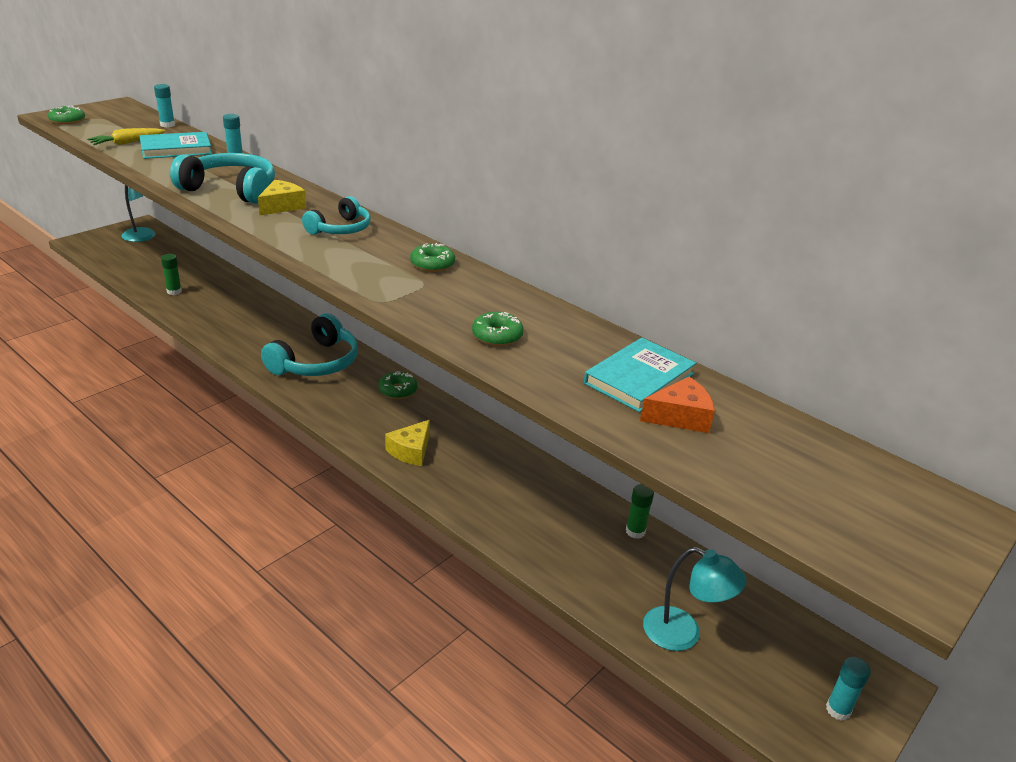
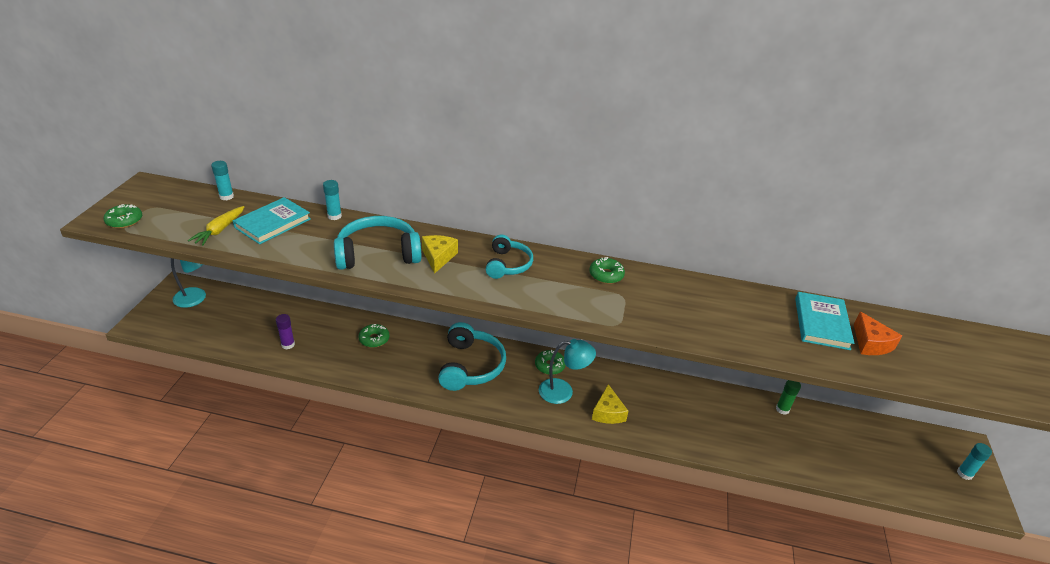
camera: 30 degrees left, 5 degrees up
(174, 291) = (288, 344): green glue stick -> purple glue stick
(497, 336) = (716, 323): green donut -> green donut (374, 339)
(680, 417) = (870, 343): orange cheese -> orange cheese turned 120 degrees clockwise
(683, 634) = (866, 467): turquoise lamp -> turquoise lamp (563, 391)

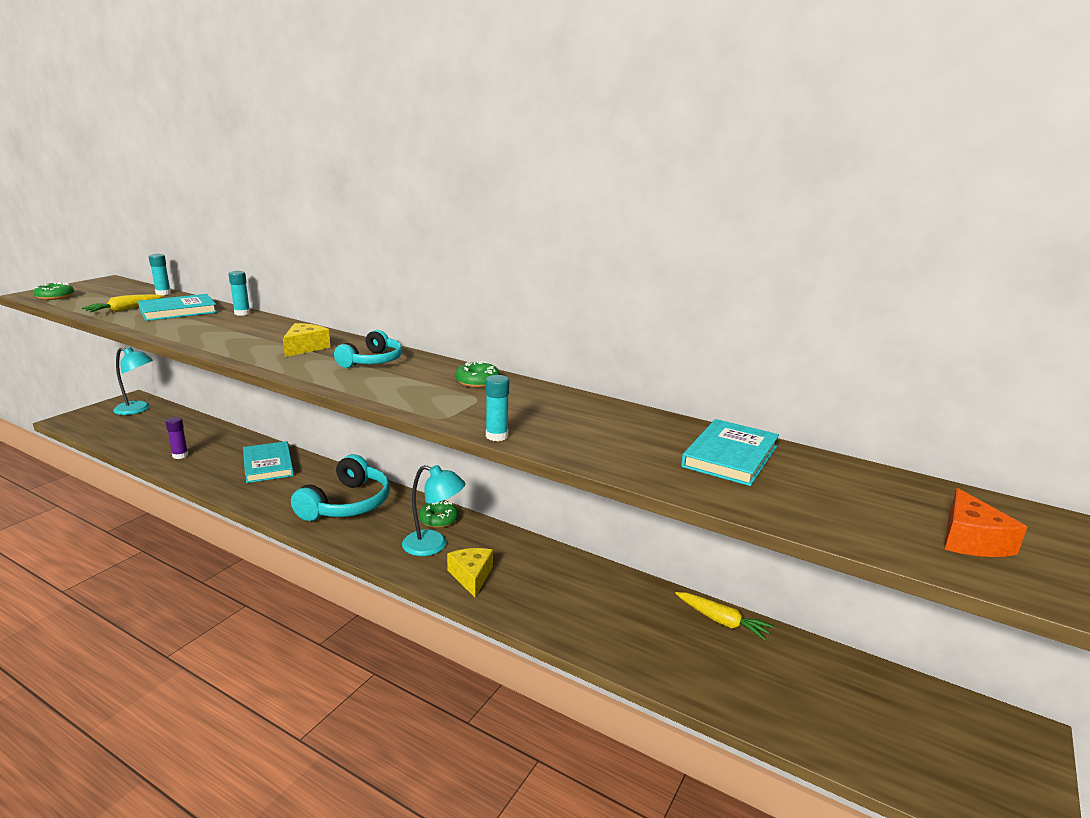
camera: 20 degrees right, 15 degrees down
(374, 339) = (268, 465): green donut -> turquoise book
(378, 254) = (247, 339): turquoise headphones -> none
(608, 412) = (471, 576): yellow cheese -> yellow cheese turned 150 degrees clockwise
(782, 409) = (722, 621): green glue stick -> yellow carrot
(870, 343) = (791, 485): orange cheese -> orange cheese (971, 540)
(964, 474) = (999, 770): turquoise glue stick -> turquoise glue stick (497, 436)

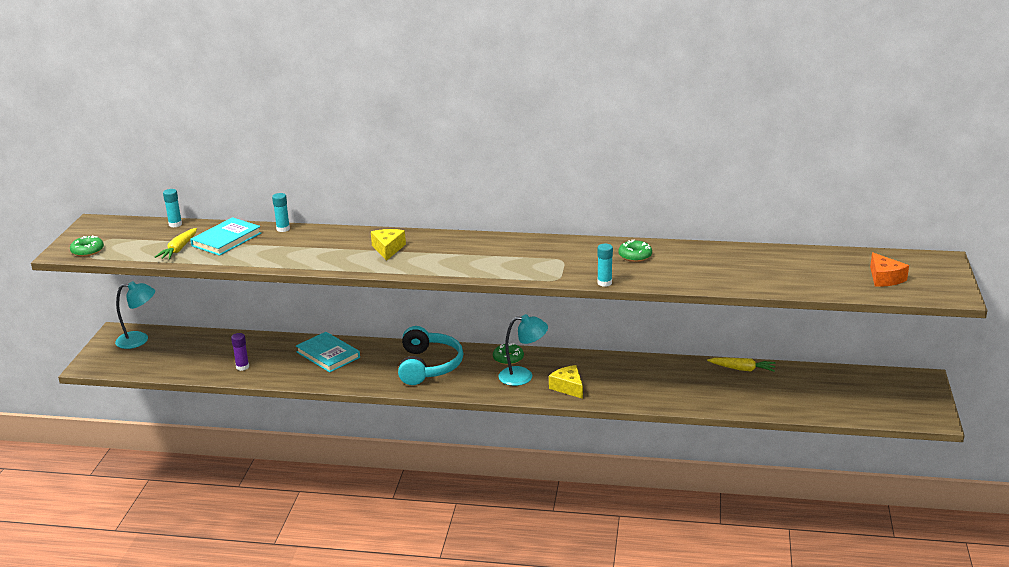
camera: 20 degrees left, 5 degrees up
(372, 361) = (453, 248): turquoise headphones -> none
(477, 381) = (546, 247): green donut -> green donut (635, 256)
(730, 456) = (744, 262): turquoise book -> none

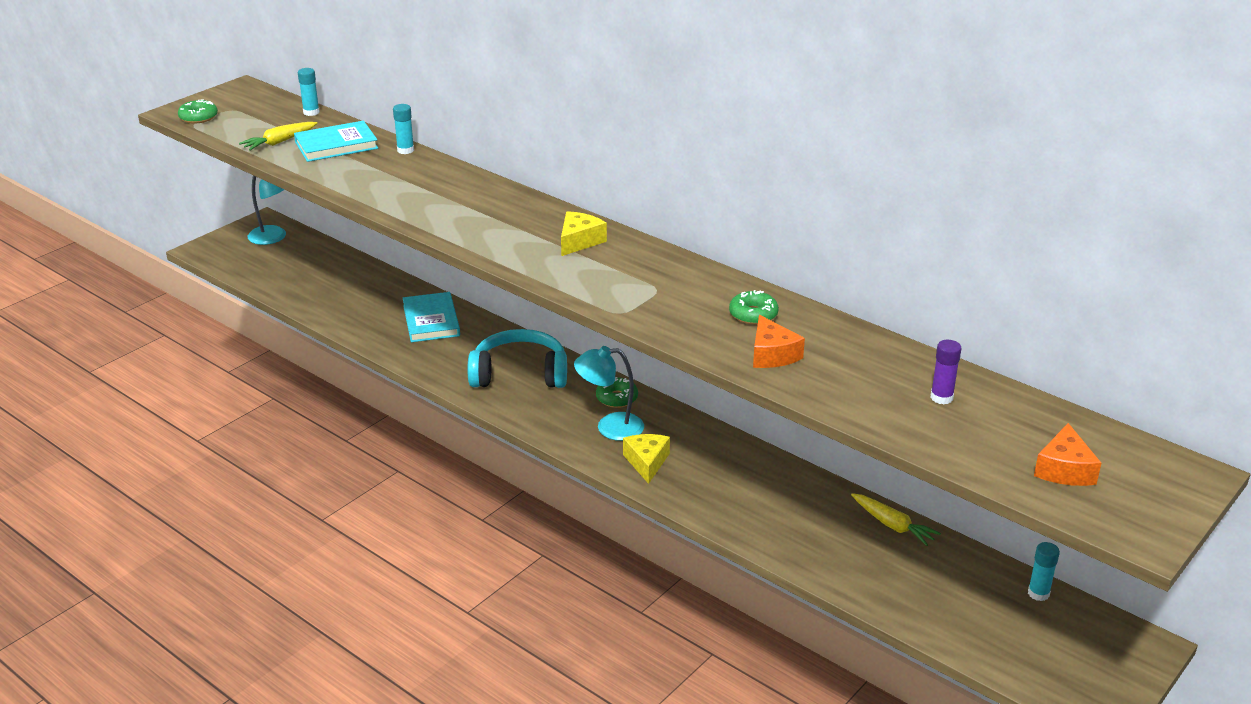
camera: 30 degrees right, 5 degrees up
(242, 367) = (335, 303): purple glue stick -> purple glue stick (941, 397)
(388, 249) = (481, 209): yellow cheese -> yellow cheese (579, 241)
(428, 366) = (519, 374): turquoise headphones -> turquoise headphones turned 120 degrees counterclockwise
(523, 376) = (610, 427): turquoise lamp -> turquoise lamp turned 150 degrees clockwise
(604, 283) = (670, 338): turquoise glue stick -> turquoise glue stick (1038, 593)
(672, 273) = (772, 354): none -> orange cheese

